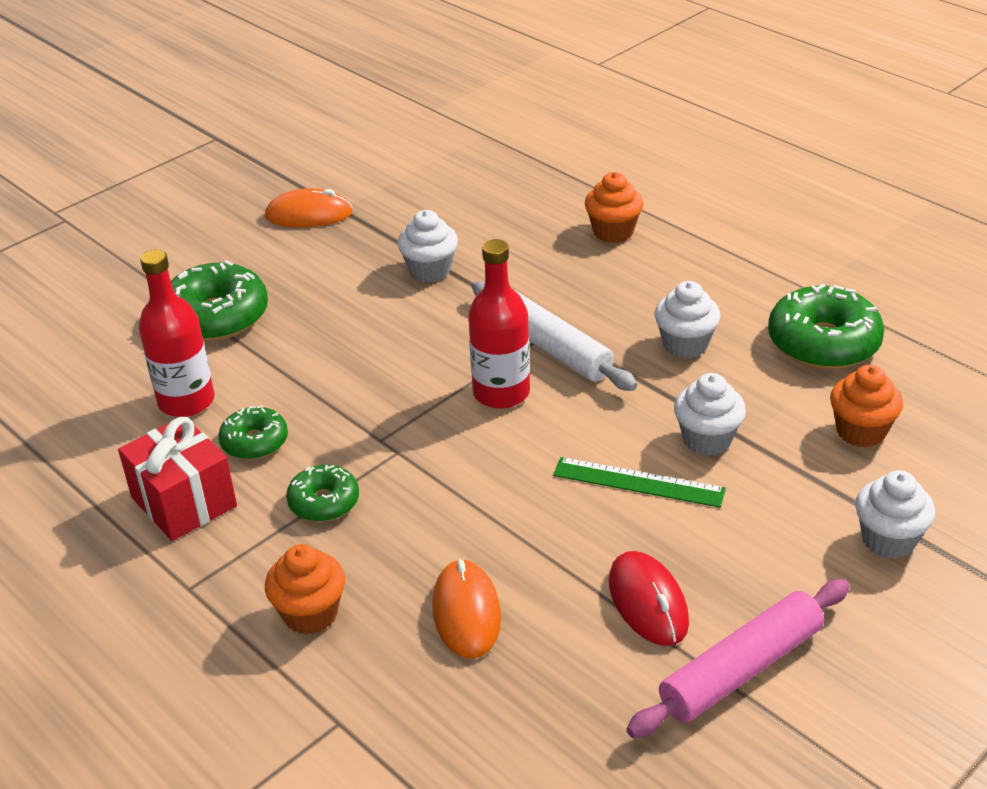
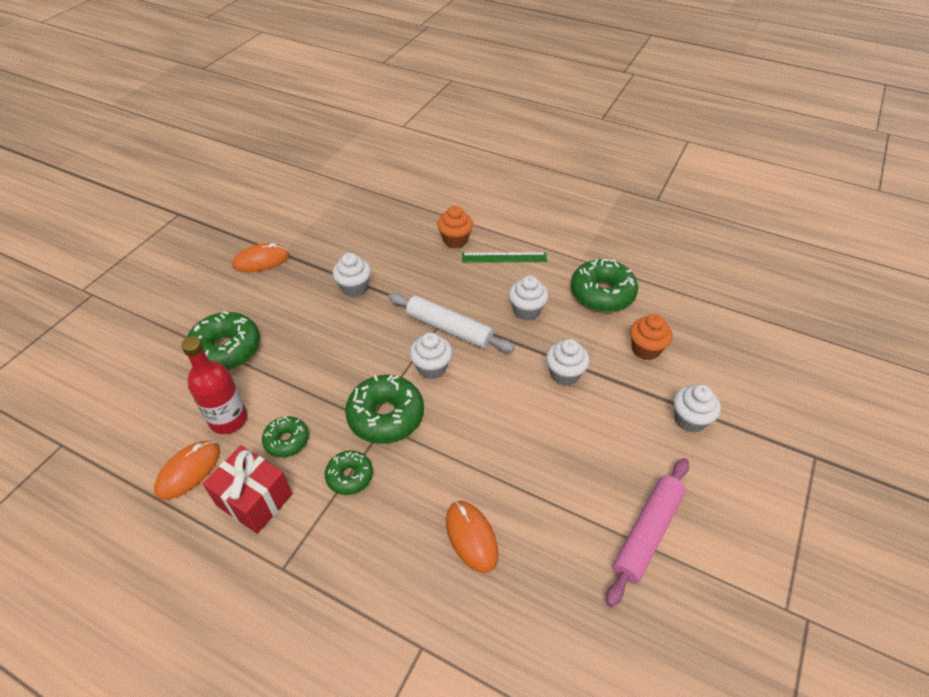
camera: 20 degrees left, 10 degrees up
(111, 450) = (188, 471): none -> orange mouse
(310, 614) = (372, 566): orange cupcake -> none
(406, 440) = (386, 416): none -> green donut
(501, 393) = (431, 368): red bottle -> white cupcake
(638, 482) = (537, 413): green ruler -> green ruler (504, 257)
(648, 602) = (576, 499): red mouse -> none

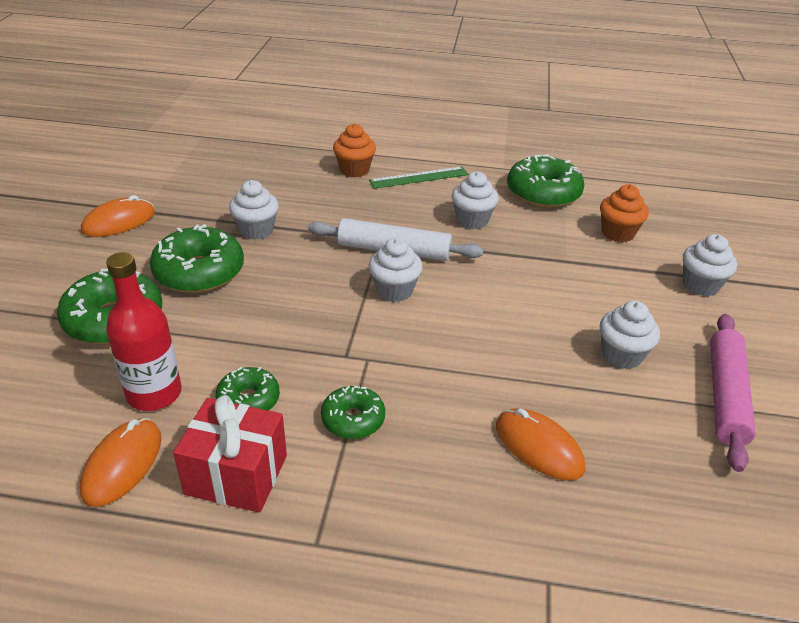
camera: 20 degrees left, 10 degrees down
(386, 416) = (365, 348): green donut -> green donut (199, 272)
(564, 374) = (548, 269): white cupcake -> white cupcake (621, 355)

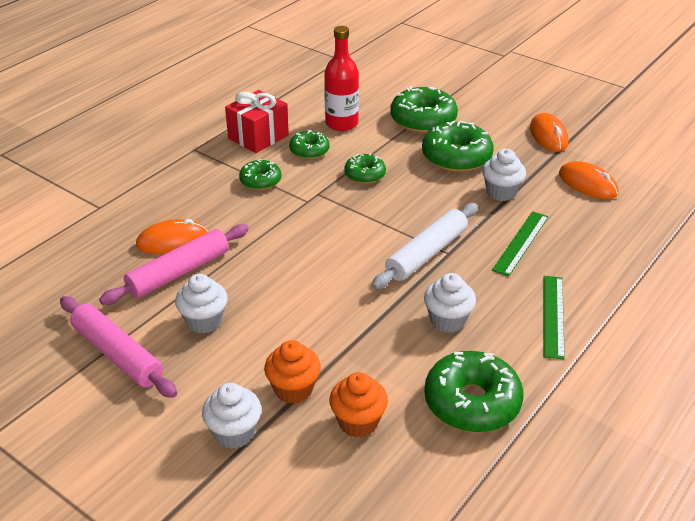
camera: 120 degrees right, 0 degrees up
(122, 464) = (297, 108): orange mouse -> orange mouse (587, 184)
(279, 330) = (365, 175): none -> green donut
(335, 206) = (521, 243): none -> green ruler
(354, 170) = (589, 275): orange cupcake -> orange cupcake (293, 389)
(394, 290) = (371, 236): white cupcake -> none
(581, 410) = (179, 272): none -> pink rolling pin

